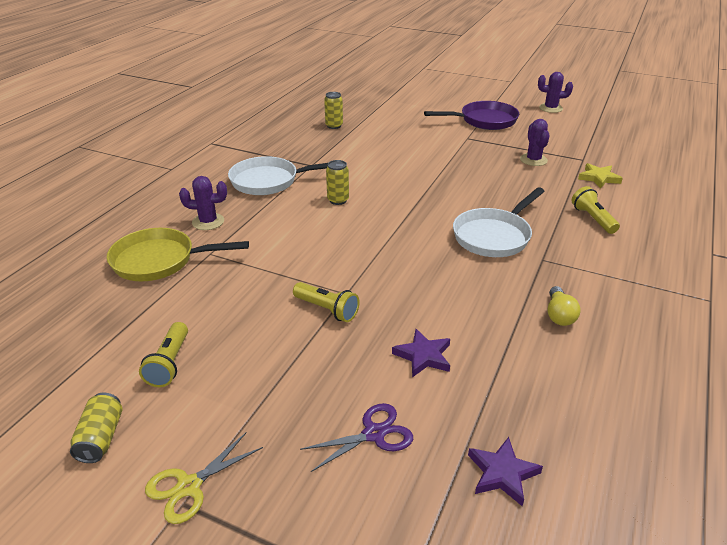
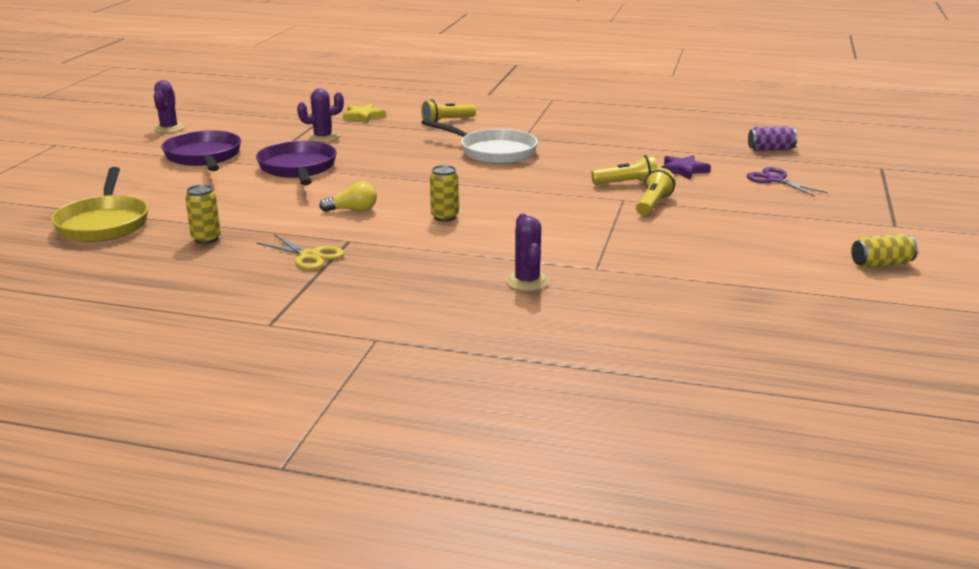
camera: 100 degrees left, 10 degrees down
(159, 261) = (629, 293): yellow pan -> yellow pan (104, 223)
(169, 363) = (779, 255): yellow flashlight -> yellow flashlight (626, 184)
(189, 486) = (881, 226): yellow scissors -> yellow scissors (309, 256)
(269, 181) = (404, 260): white pan -> none
(456, 150) = (298, 168): none -> purple pan
(502, 473) = (770, 149): purple star -> purple can
(559, 315) = (600, 134): yellow light bulb -> yellow light bulb (353, 210)

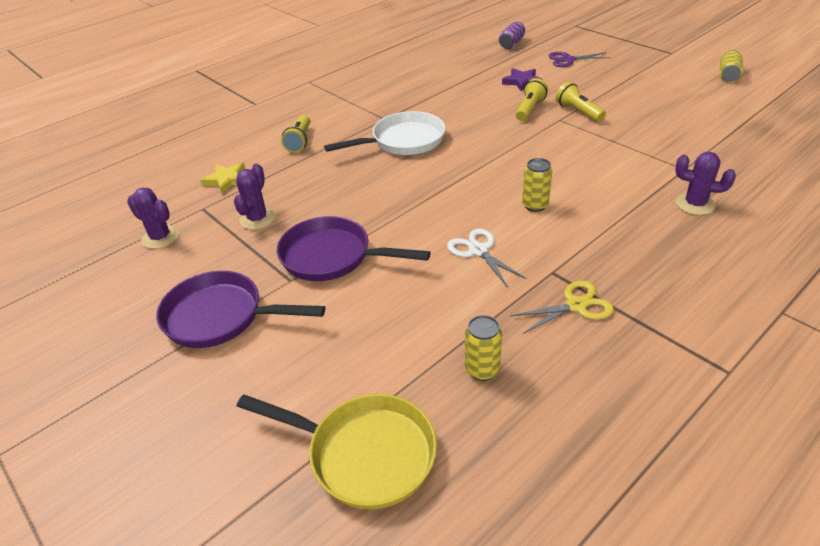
camera: 55 degrees left, 15 degrees up
(169, 128) = (79, 324): purple cactus -> purple cactus (160, 237)
(353, 210) = (478, 250): yellow light bulb -> white scissors

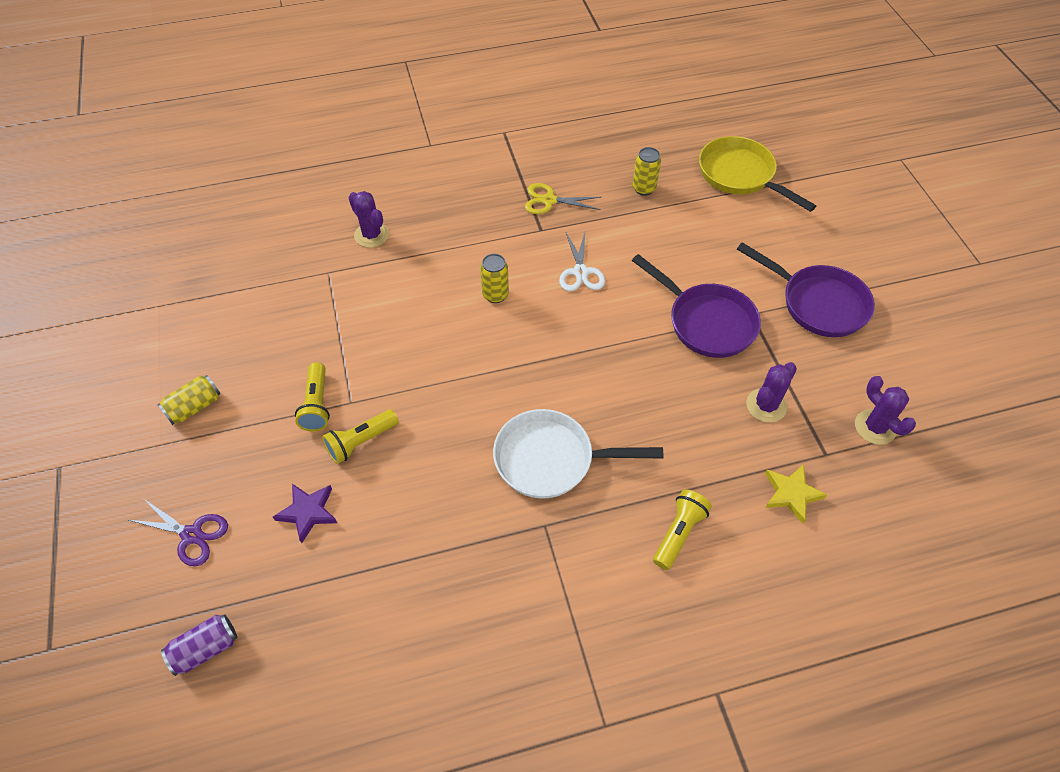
camera: 155 degrees left, 15 degrees up
(728, 75) = (84, 378): yellow can -> yellow can (194, 407)

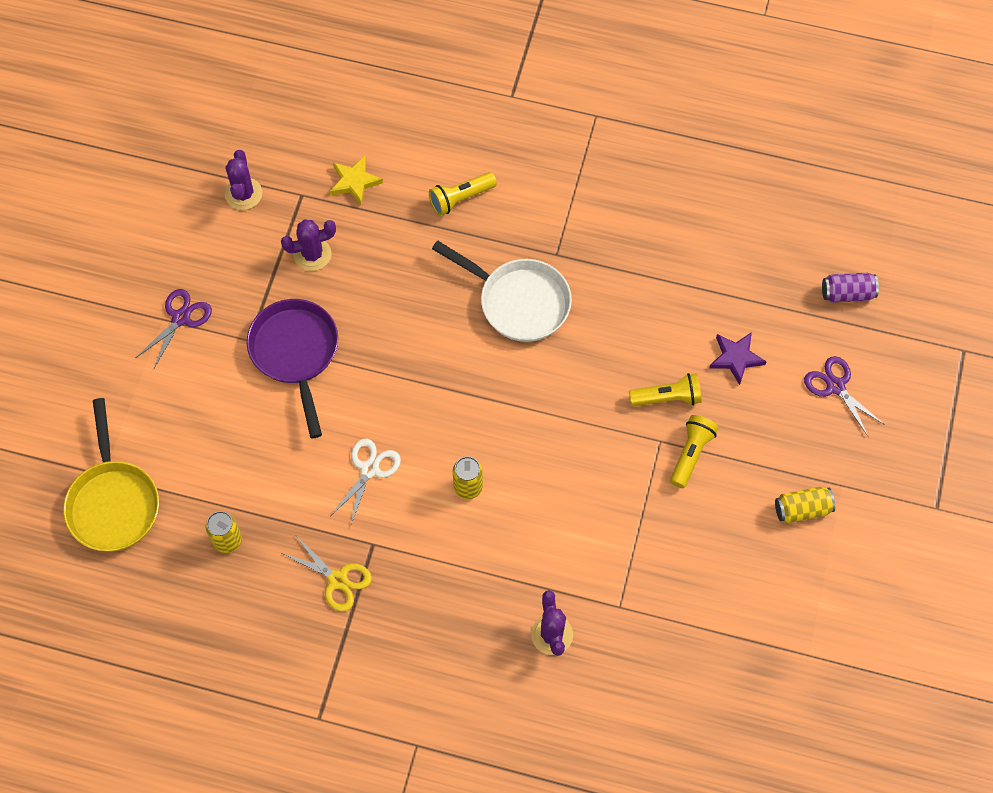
camera: 150 degrees left, 10 degrees up
(818, 303) = (181, 318): purple pan -> purple scissors

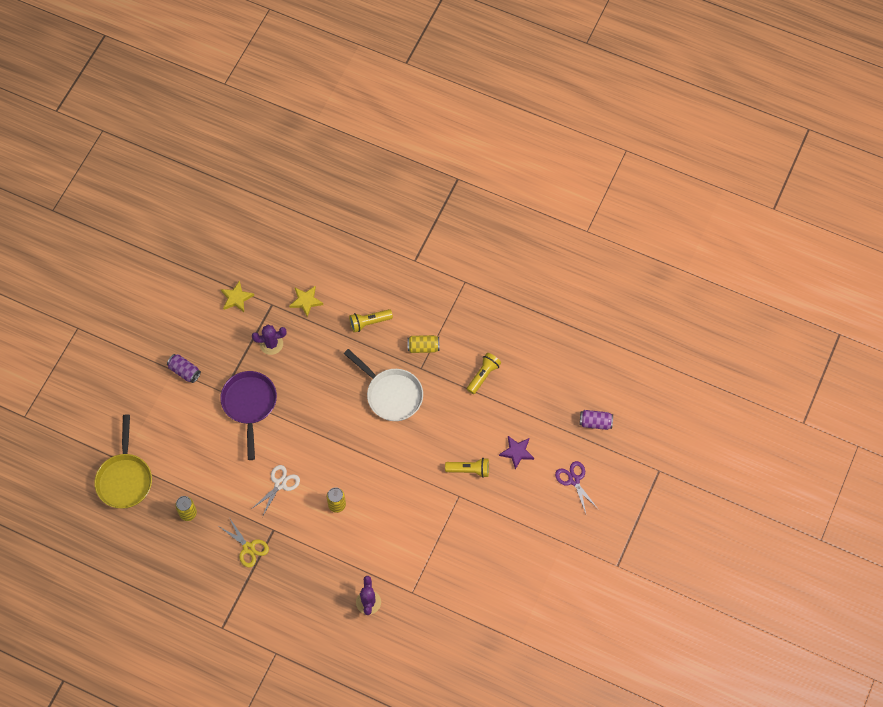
camera: 10 degrees right, 0 degrees up
(181, 318) = (184, 371): purple scissors -> purple can
(243, 194) = (236, 298): purple cactus -> yellow star
(691, 454) = (475, 507): yellow flashlight -> yellow flashlight (483, 375)
(802, 509) = (535, 552): yellow can -> yellow can (423, 347)

